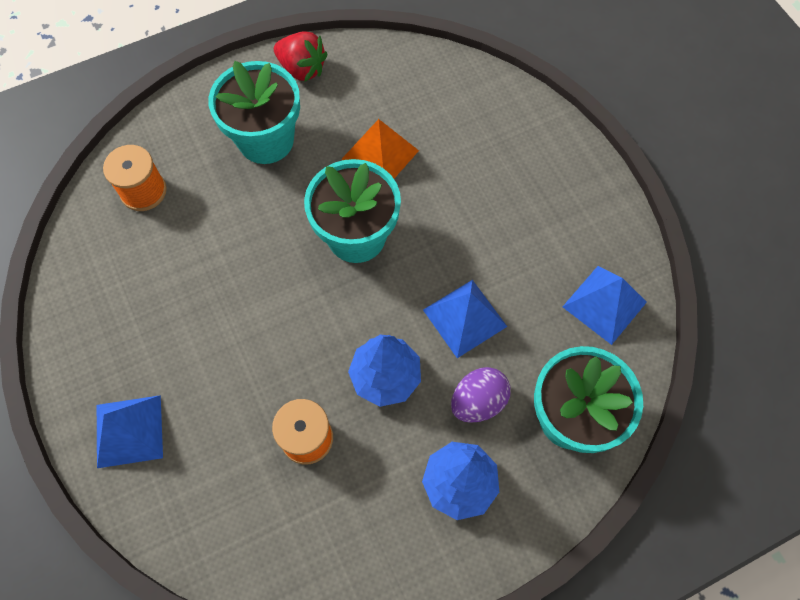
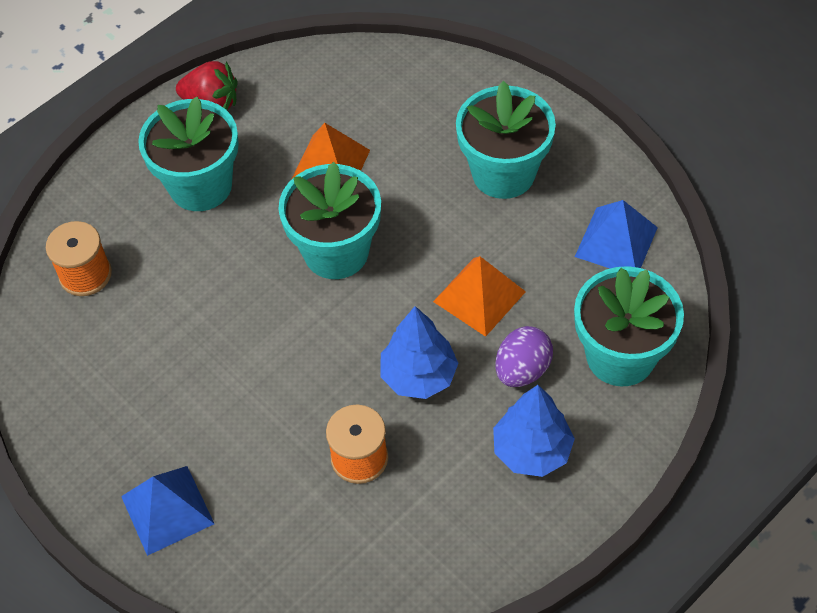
camera: 15 degrees left, 10 degrees down
(464, 318) = (479, 296): blue pyramid -> orange pyramid
(526, 207) = (503, 173): none -> turquoise flower pot

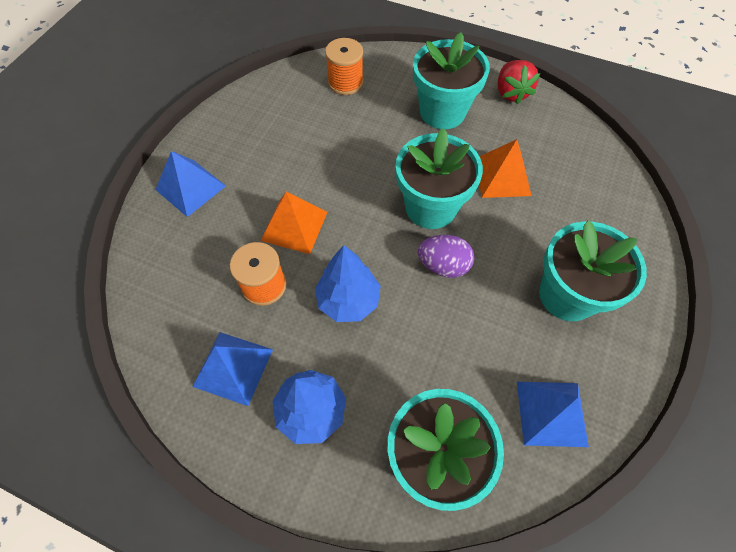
camera: 65 degrees right, 5 degrees up
(451, 516) = (233, 367): none -> blue pyramid
(479, 296) = (439, 318): orange pyramid -> orange pyramid (294, 226)
(522, 370) = (385, 376): purple egg -> purple egg (443, 265)

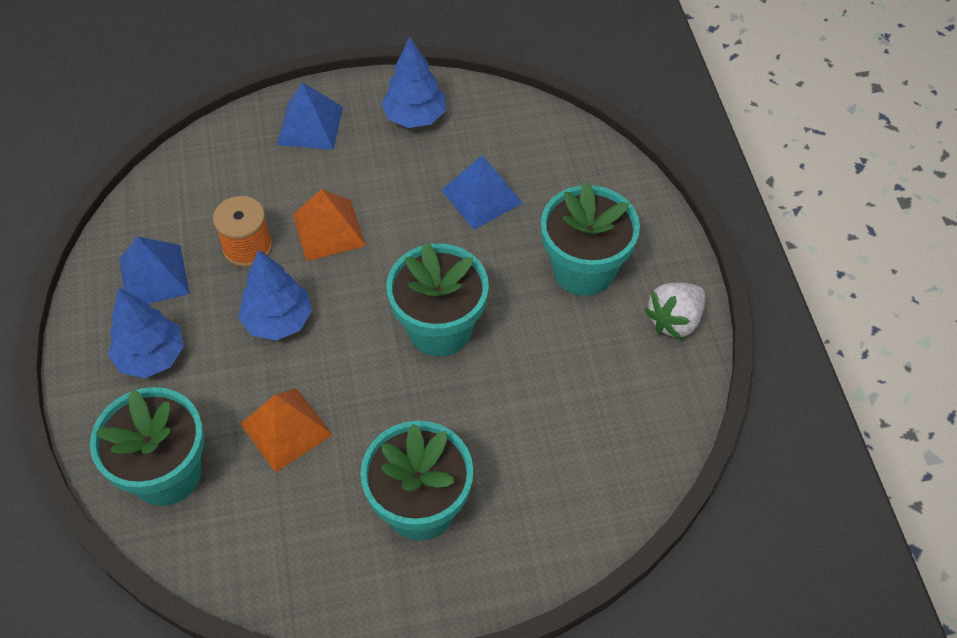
camera: 55 degrees right, 5 degrees down
(244, 127) = (415, 117): none -> blue tree
(345, 82) = (549, 160): orange spool -> none
(443, 265) = (375, 377): purple egg -> none
(502, 177) = (535, 373): orange pyramid -> orange pyramid (286, 429)
(511, 93) = (674, 320): red strawberry -> white strawberry
(551, 413) = (272, 551): blue pyramid -> blue pyramid (482, 196)

